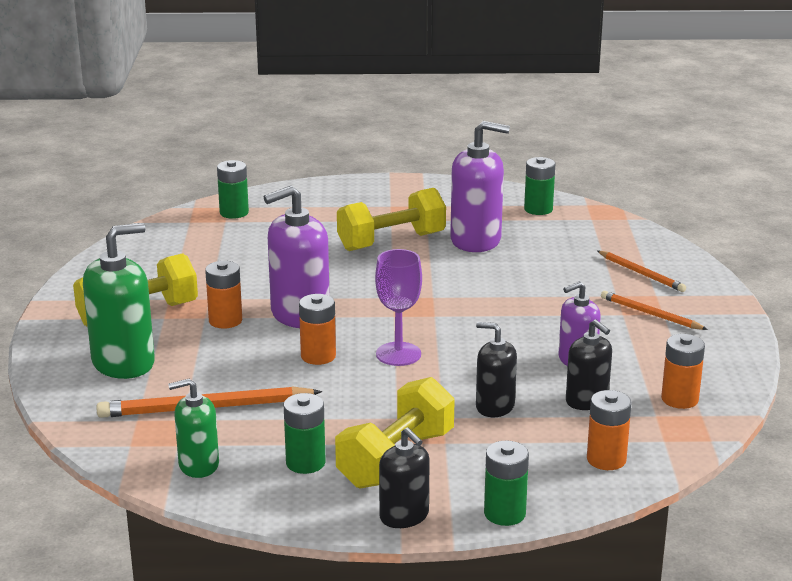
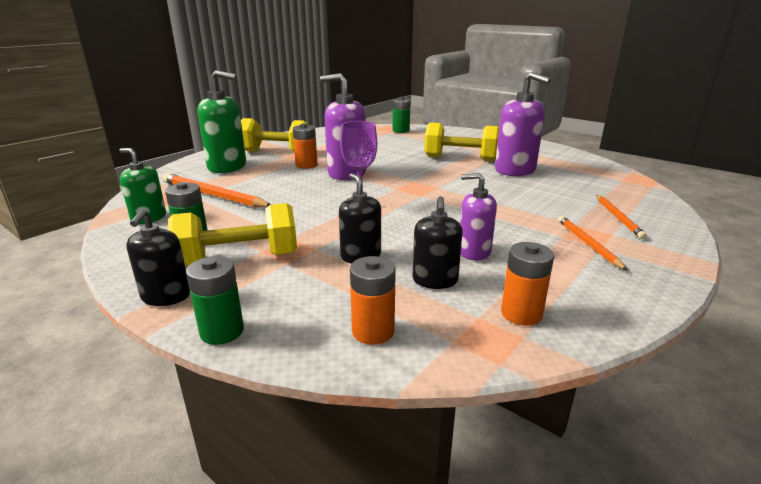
camera: 40 degrees right, 0 degrees up
(318, 356) = (315, 193): orange battery -> none
(538, 209) = (586, 167): green battery -> none

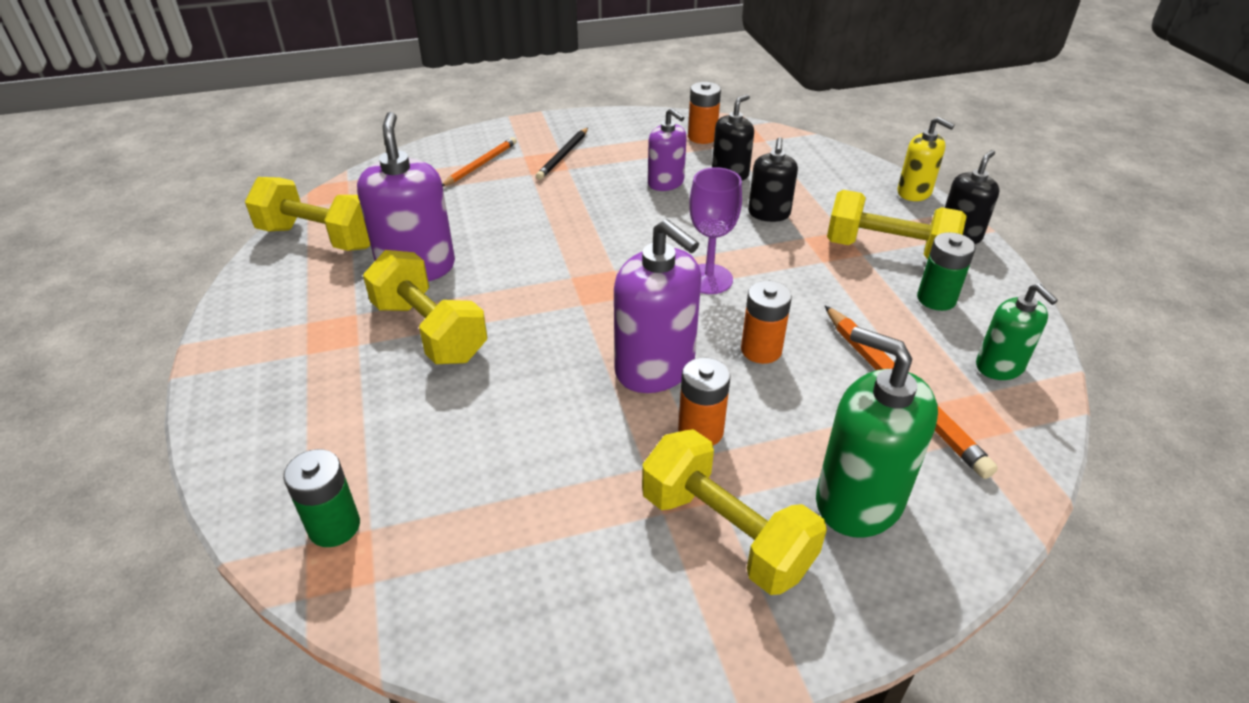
camera: 145 degrees left, 15 degrees up
(222, 331) = (914, 192): green battery -> yellow soap dispenser
(373, 331) = (809, 159): orange battery -> orange battery (761, 350)
(584, 166) = (319, 237): none -> yellow dumbbell
(587, 244) = (563, 156): orange pencil -> black pencil

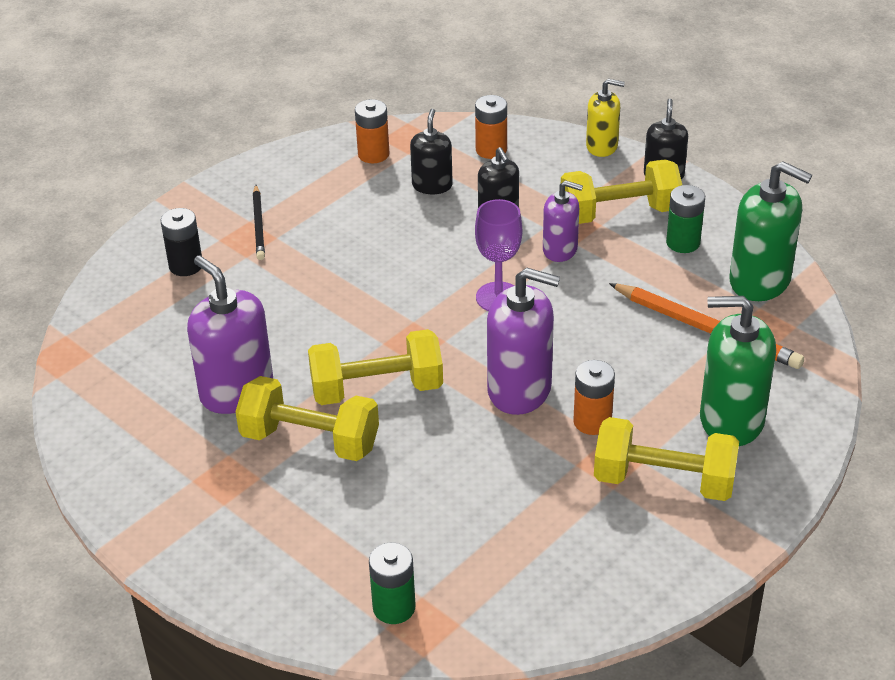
camera: 30 degrees left, 0 degrees up
(319, 237) = (110, 403): yellow dumbbell -> yellow dumbbell (377, 389)
(480, 164) = (186, 265): orange pencil -> black battery
(666, 183) = (382, 217): purple soap dispenser -> purple soap dispenser (560, 250)
(761, 350) = (586, 341): orange battery -> orange battery (491, 150)
(1000, 366) = (760, 281): green soap dispenser -> green soap dispenser, size x1.67

